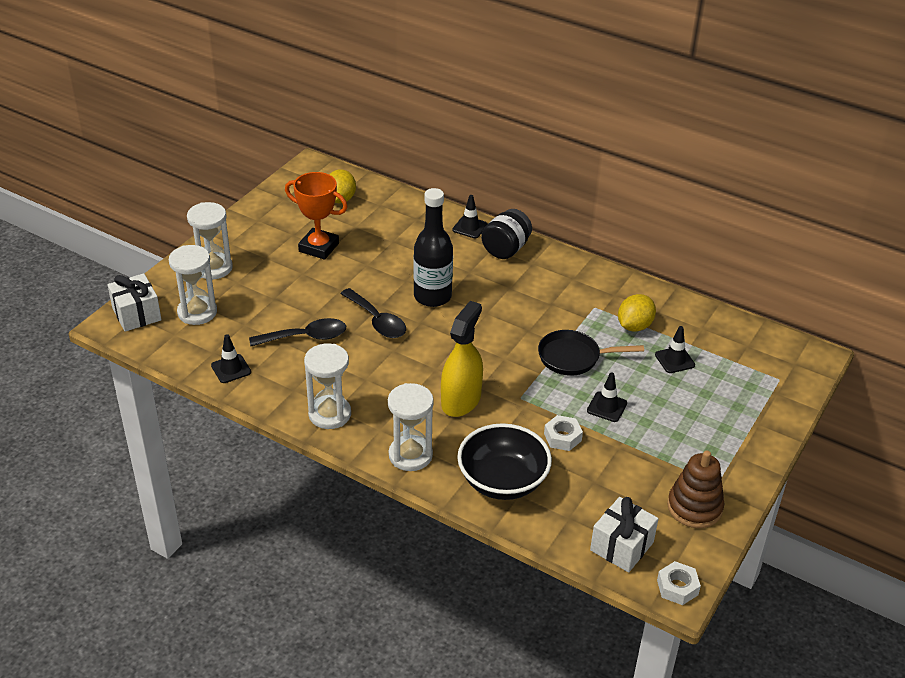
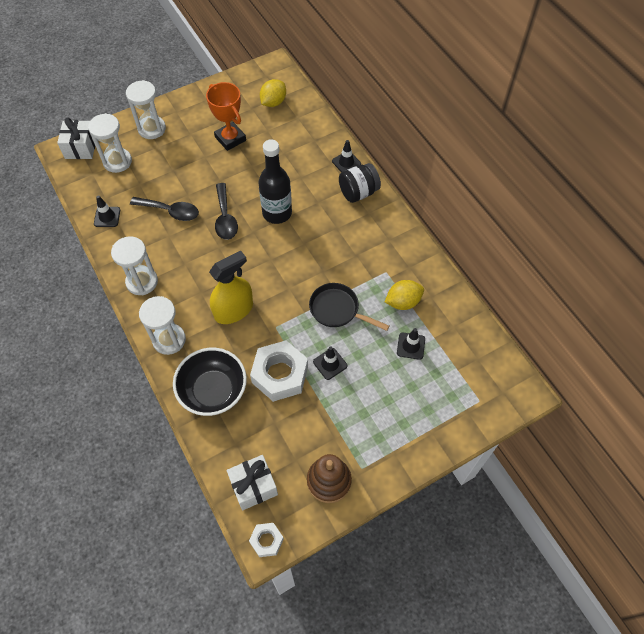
camera: 30 degrees right, 20 degrees up
(562, 437) = (280, 374): white nut -> white nut, size x1.94

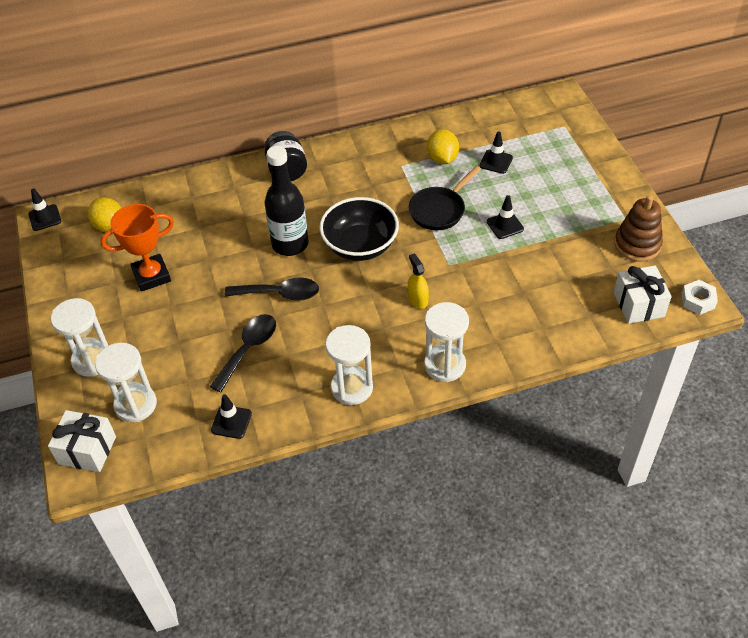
camera: 75 degrees left, 10 degrees down
(213, 391) = (521, 328): black bowl -> black bowl (360, 245)
(233, 310) = (418, 299): yellow spray bottle -> yellow spray bottle, size x0.53
(280, 374) = (510, 268): white nut -> none
(346, 162) = (239, 174): black traffic cone -> black traffic cone (45, 218)

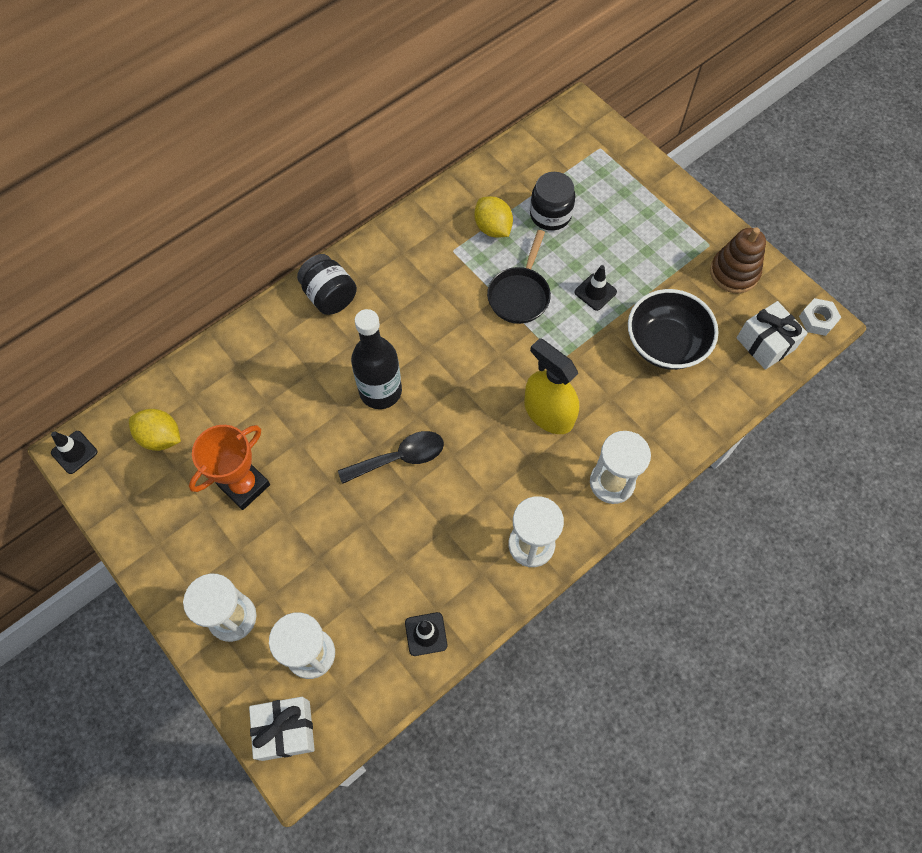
camera: 25 degrees left, 15 degrees up
(248, 349) = (400, 539): black spoon -> none
(360, 245) = (457, 367): black bowl -> black bowl (665, 344)
(418, 299) = (548, 413): yellow spray bottle -> yellow spray bottle, size x1.88
(496, 162) = (550, 214): black traffic cone -> black jar

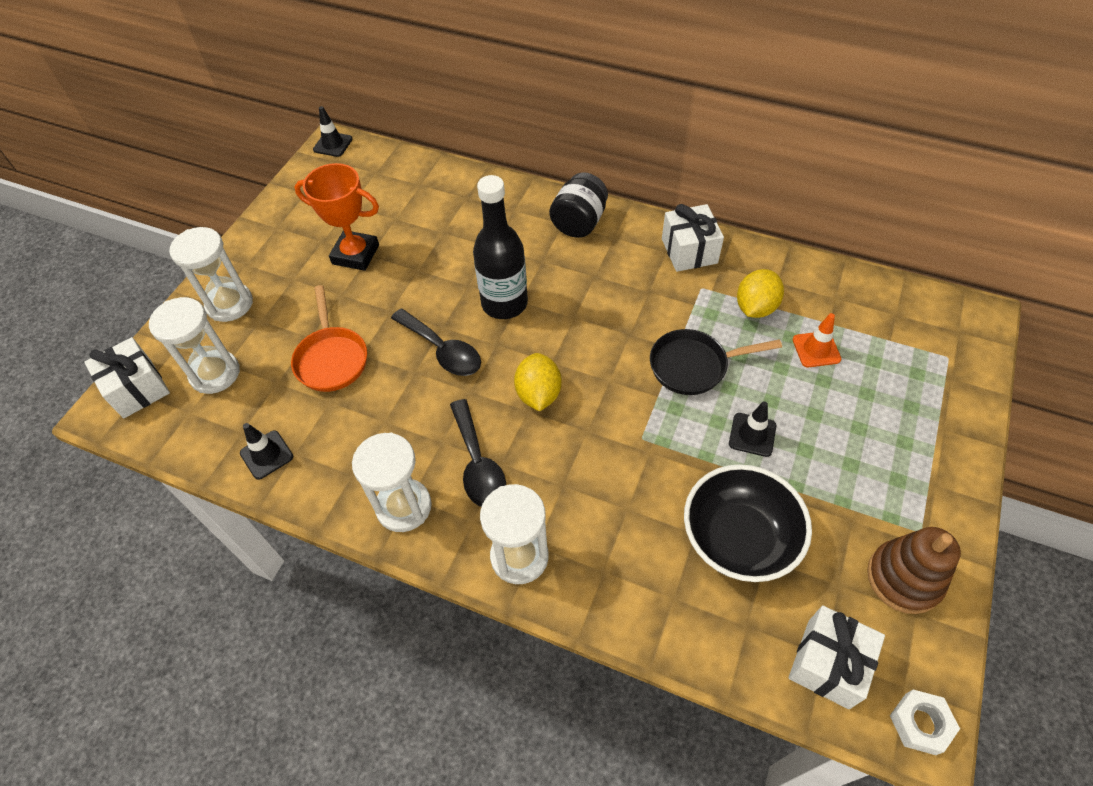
camera: 65 degrees right, 10 degrees down
(161, 437) = (372, 184): yellow lemon -> yellow lemon (538, 394)
(355, 548) = (331, 359): none -> orange pan
(412, 238) = (689, 251): none -> white gift
(522, 477) = (478, 464): none -> black spoon
(548, 413) = (568, 455): yellow spray bottle -> none
(550, 214) = (816, 349): black jar -> orange traffic cone

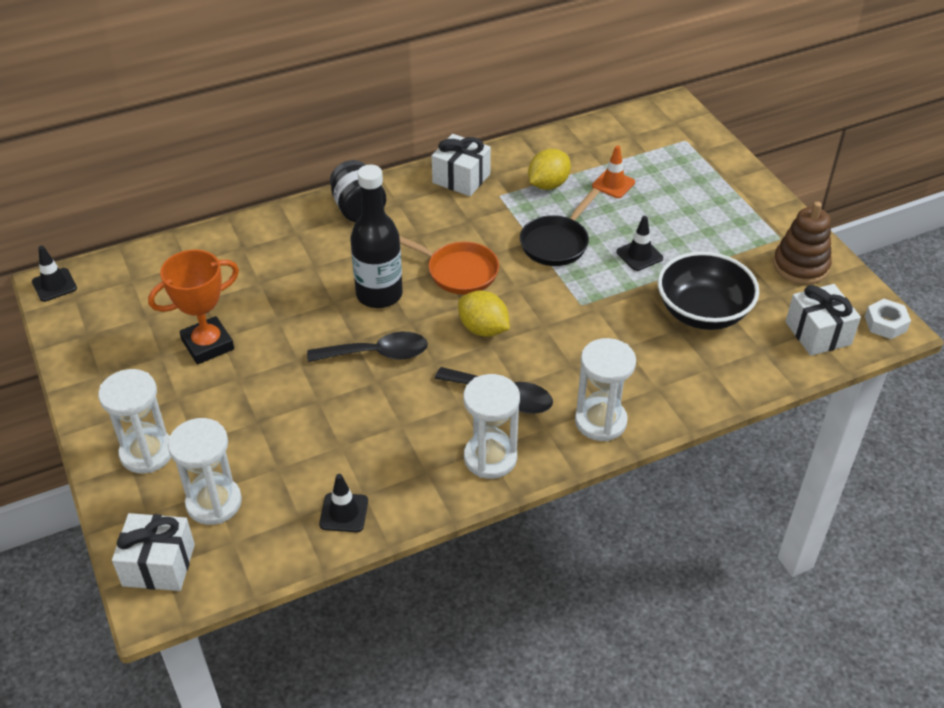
camera: 50 degrees left, 10 degrees down
(331, 359) = (299, 421): orange pan -> orange pan (458, 271)
(755, 307) = (548, 184): yellow lemon -> yellow lemon turned 60 degrees clockwise

